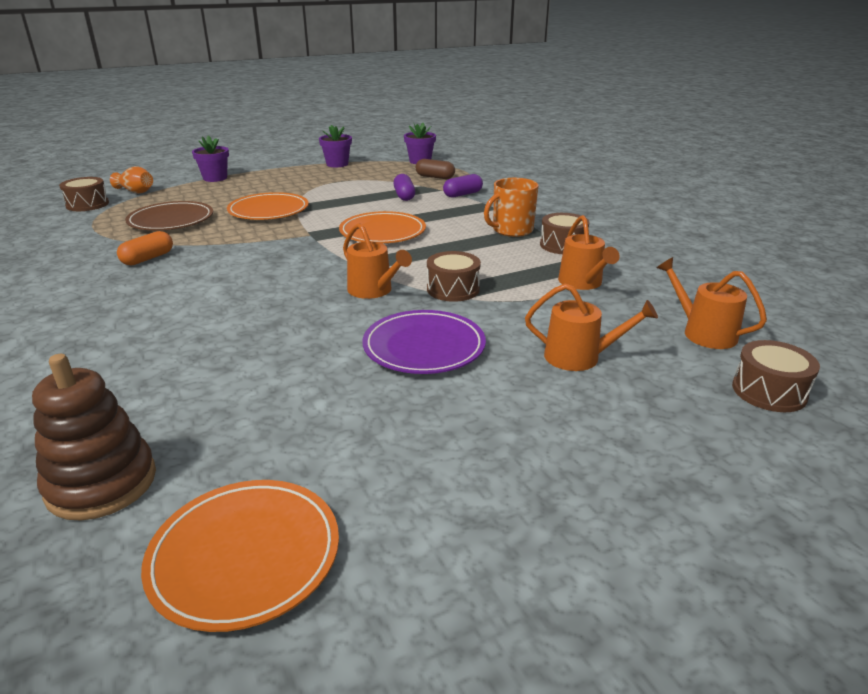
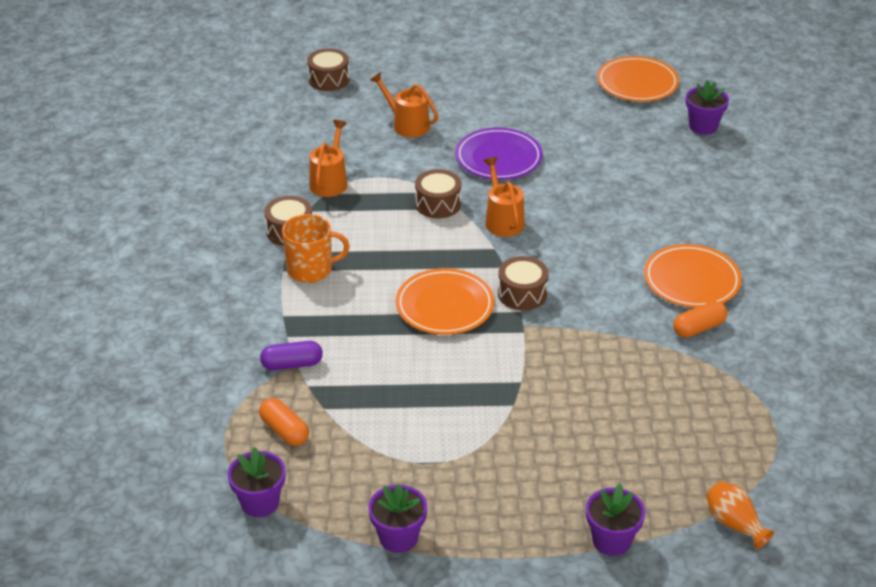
camera: 155 degrees left, 10 degrees up
(87, 204) = (796, 496): brown drum -> brown drum (522, 293)
(101, 483) = (703, 126): brown stacking toy -> purple flower pot
(171, 220) = (678, 408): brown plate -> none
(268, 211) = (554, 397): orange plate -> orange plate (691, 280)
(404, 196) = (367, 384): purple capsule -> none
(435, 177) = (284, 431): brown capsule -> orange capsule
(703, 333) = (307, 119): orange watering can -> none

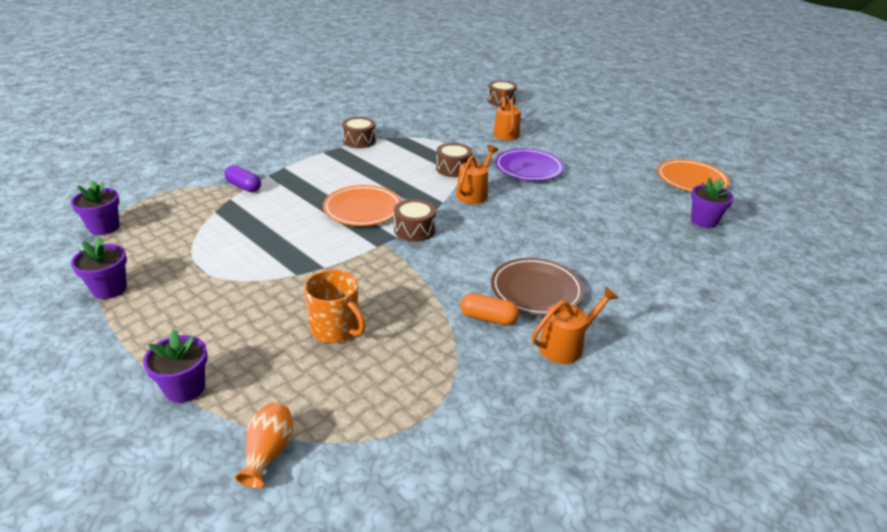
camera: 45 degrees right, 5 degrees down
(284, 431) = (180, 208): orange capsule -> none
(311, 269) = (335, 158): orange mug -> orange mug (336, 329)
(330, 182) = (418, 134): orange watering can -> orange watering can (565, 346)
(691, 280) = (536, 290): orange plate -> brown plate

